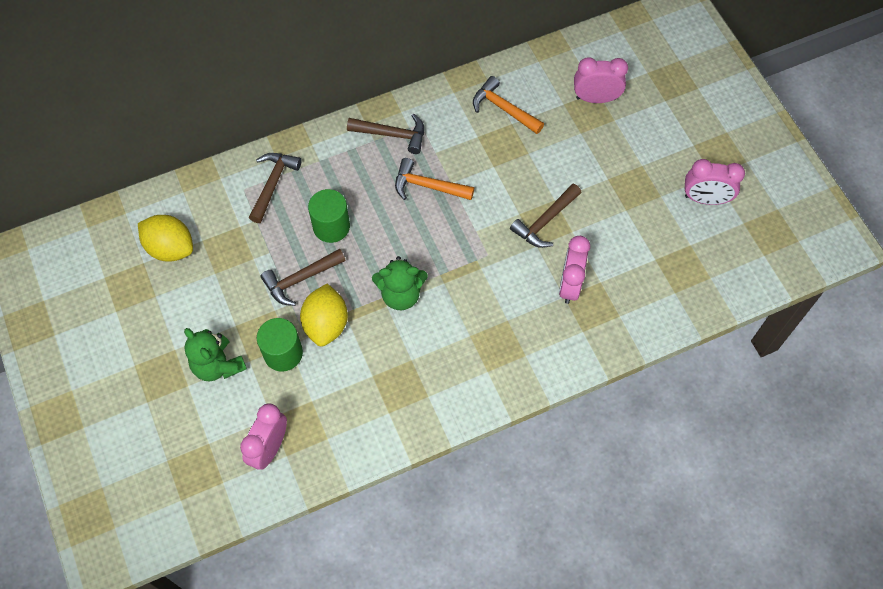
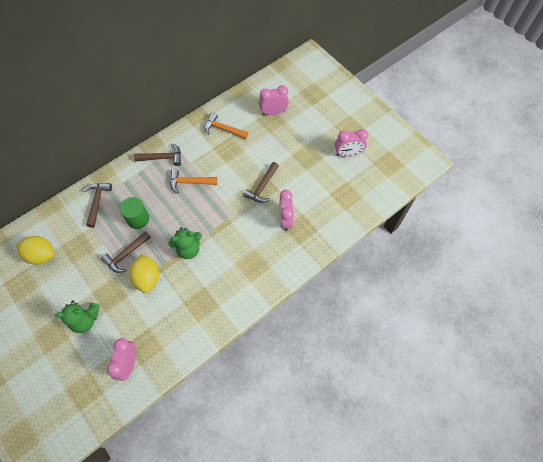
camera: 15 degrees left, 0 degrees up
(218, 365) = (86, 320): green teddy bear -> green teddy bear turned 45 degrees counterclockwise
(283, 353) = (125, 302): green cylinder -> none

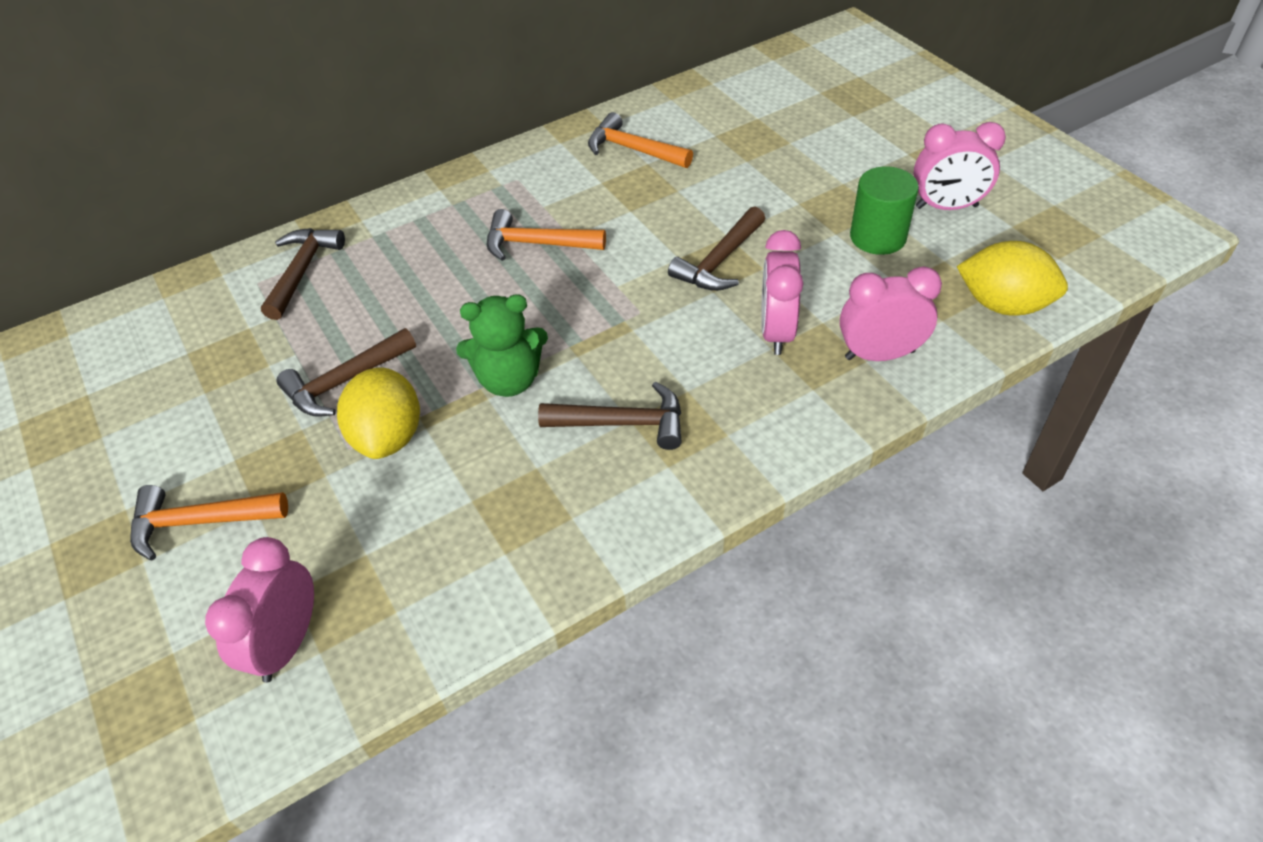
camera: 10 degrees right, 15 degrees down
(41, 255) = (134, 369): yellow lemon -> yellow lemon (1003, 305)
(86, 320) = (199, 522): green teddy bear -> orange hammer
(138, 219) = (393, 309): green cylinder -> green cylinder (878, 237)
(162, 158) = (479, 195): brown hammer -> brown hammer (623, 423)
(273, 112) = (758, 124): pink clock -> pink clock (879, 355)

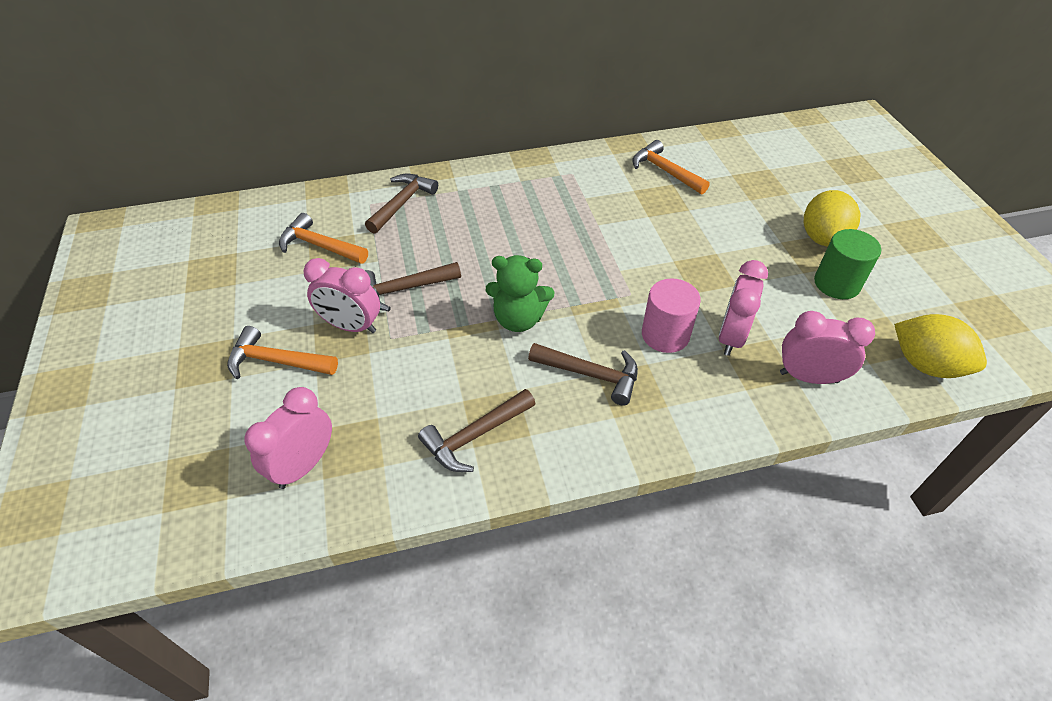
camera: 15 degrees right, 0 degrees up
(388, 436) = (421, 337): yellow lemon -> yellow lemon (822, 238)
(536, 244) = (571, 224): orange hammer -> orange hammer (319, 246)
(697, 350) = (665, 335): none -> pink cylinder
(719, 261) = (704, 271): brown hammer -> brown hammer (474, 436)
(946, 207) = (902, 274): pink clock -> pink clock (351, 326)

